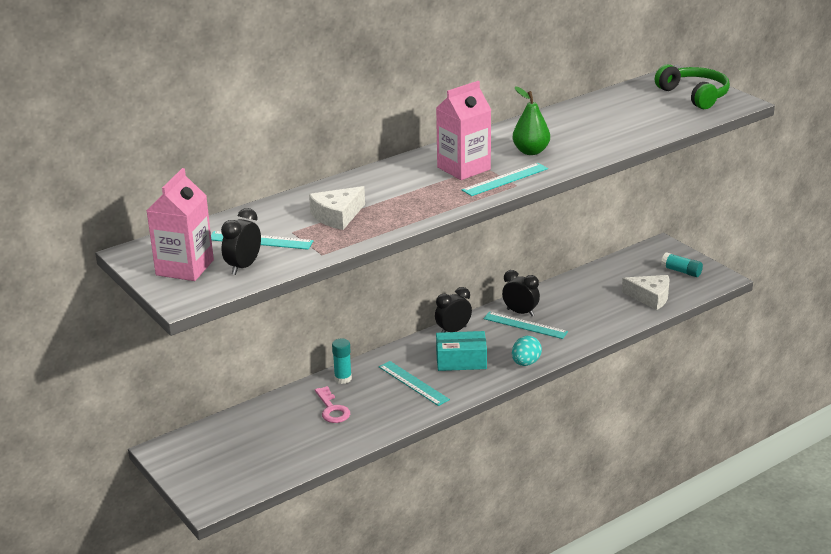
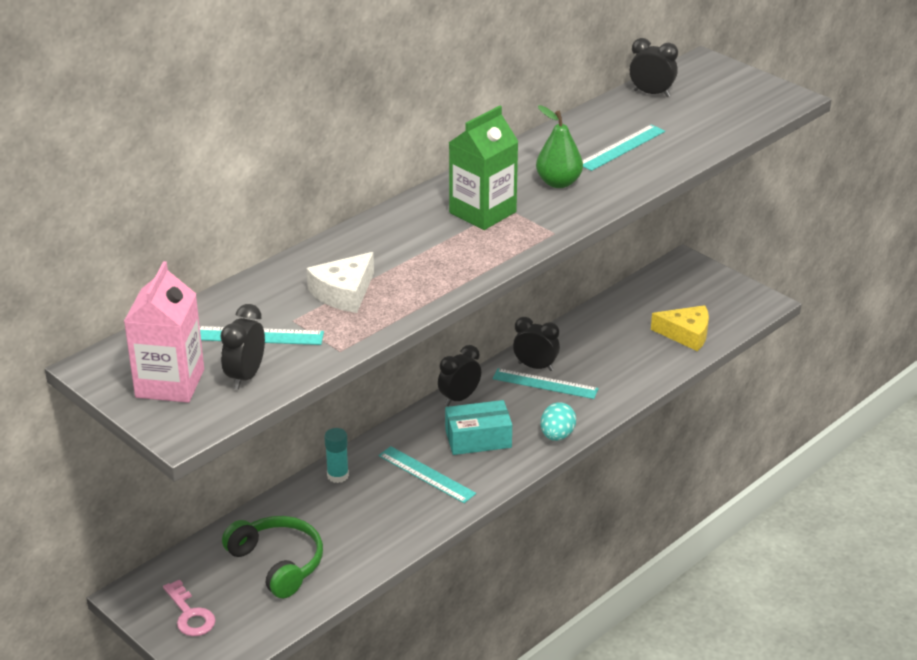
camera: 10 degrees left, 5 degrees up
(332, 409) = (334, 519): pink key -> pink key (190, 614)
(463, 168) = (482, 212): pink carton -> green carton
(505, 179) = (538, 225): turquoise ruler -> turquoise ruler (622, 147)
(625, 95) = (651, 93): none -> black clock
(650, 297) = (686, 334): white cheese -> yellow cheese
(681, 271) = (715, 296): turquoise glue stick -> none
(694, 95) = (734, 90): green headphones -> green headphones (278, 563)

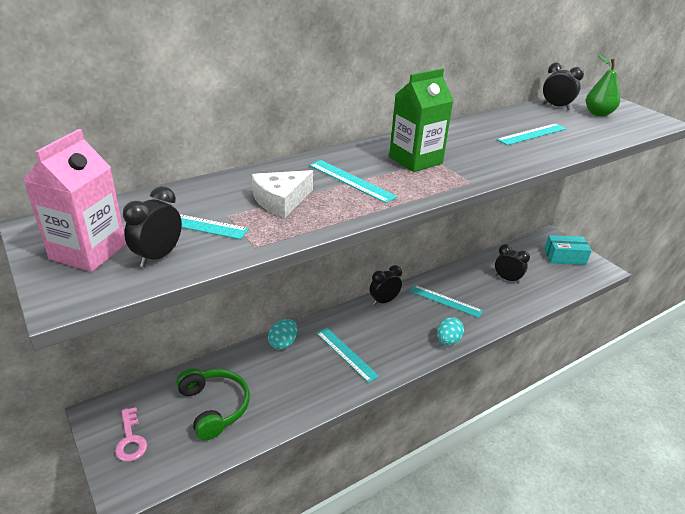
camera: 10 degrees right, 0 degrees up
(338, 475) = (283, 343): turquoise glue stick -> turquoise egg
(414, 254) = (351, 181): none -> turquoise ruler
(478, 439) = (390, 333): turquoise box -> turquoise box (564, 257)
(535, 367) = (441, 288): black clock -> black clock (507, 279)
(558, 183) = (480, 149): green pear -> green pear (598, 114)
(686, 334) = (549, 282): yellow cheese -> none

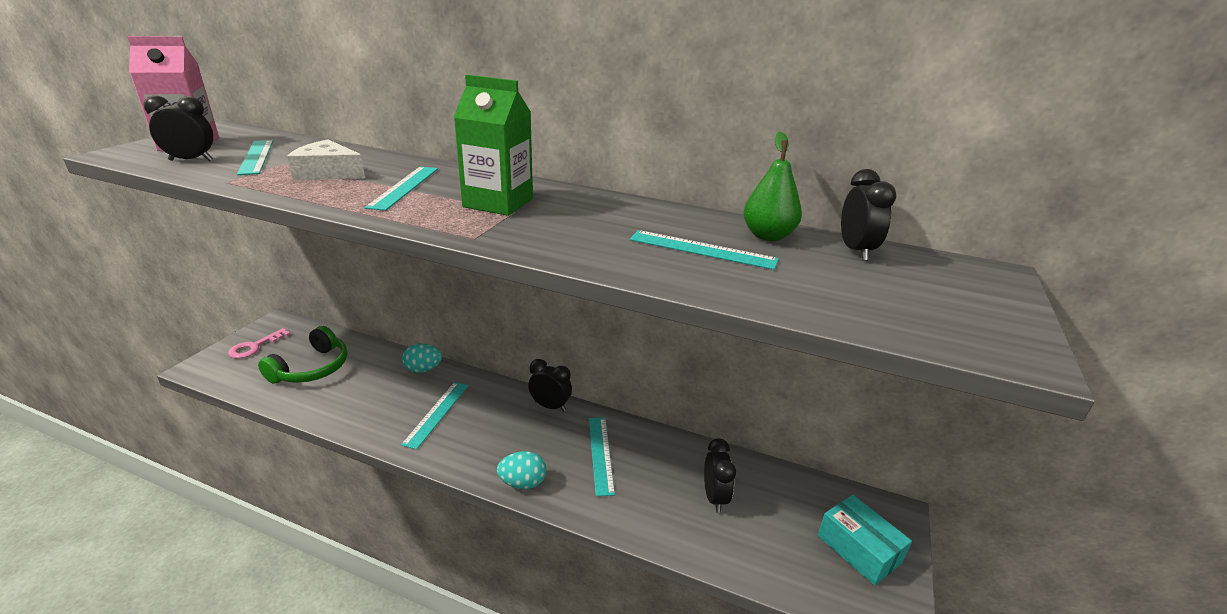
camera: 55 degrees right, 5 degrees down
(598, 114) = (904, 286): green pear -> green pear (768, 236)

